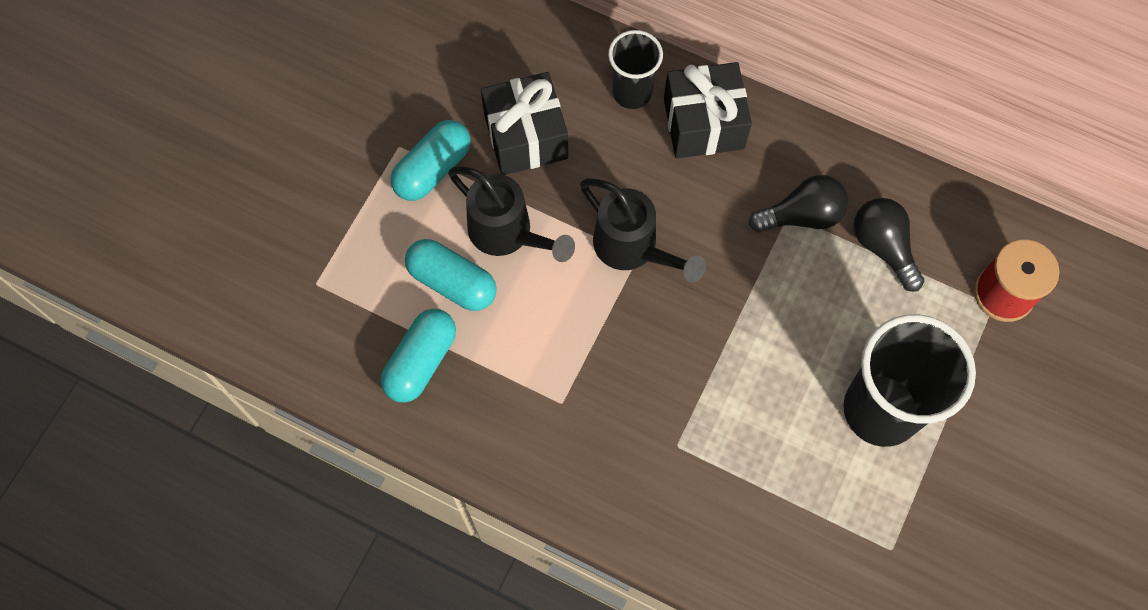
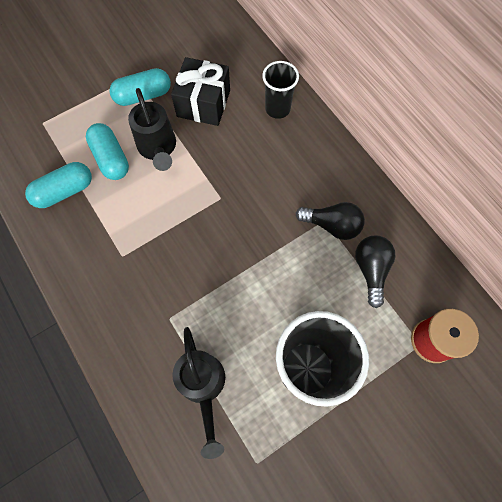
camera: 30 degrees right, 0 degrees up
(633, 248) = (221, 192): black watering can -> black watering can (203, 387)
(703, 124) = (307, 145): black gift -> none

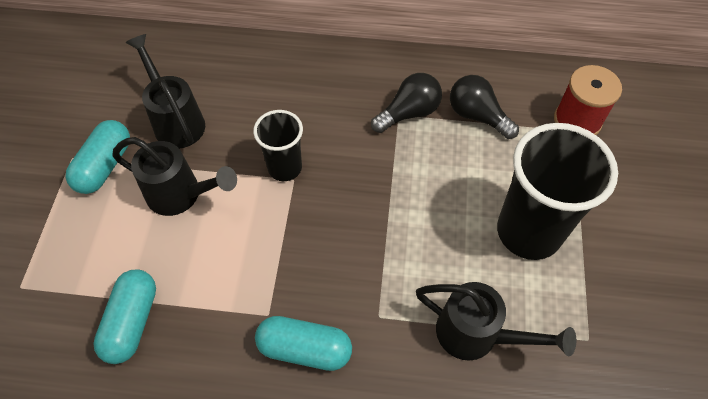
camera: 50 degrees left, 10 degrees down
(111, 158) = (143, 247): turquoise capsule -> turquoise capsule (304, 349)
(203, 103) = (176, 120): black gift -> black watering can
(277, 109) = (250, 68): black cup -> black cup (285, 168)

